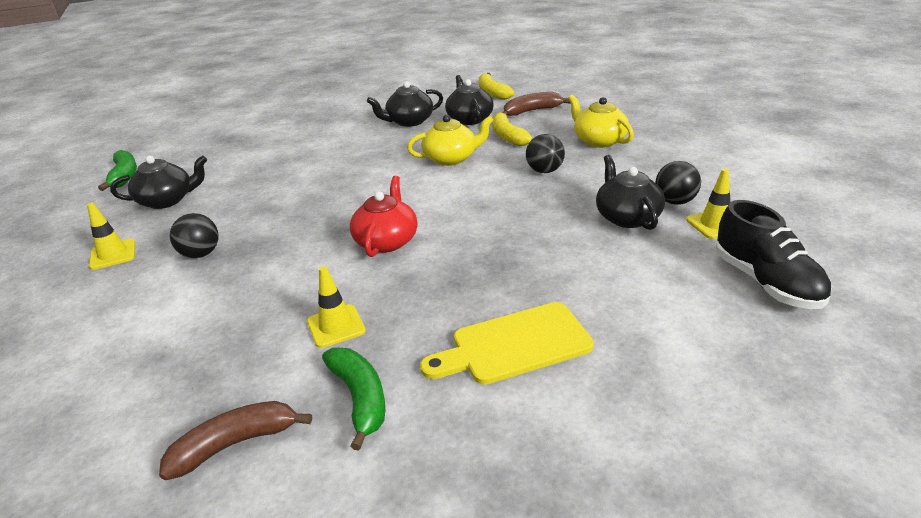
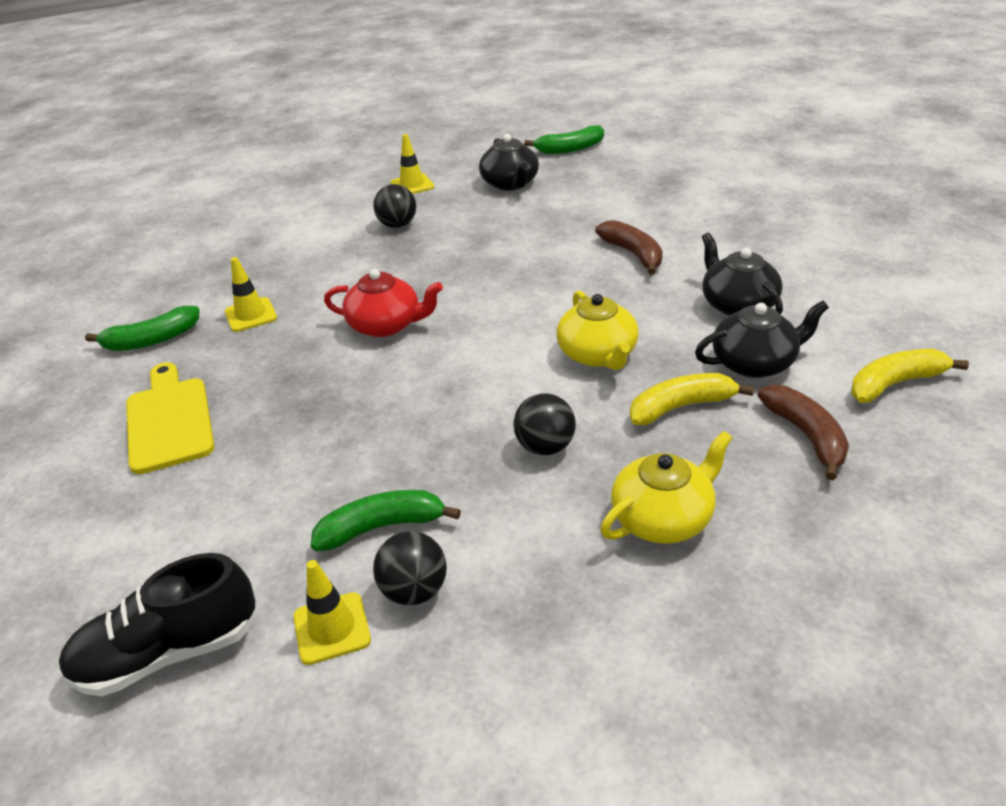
camera: 90 degrees right, 5 degrees up
(235, 444) = (140, 294): brown banana -> brown banana (633, 254)
(627, 217) = (381, 527): black teapot -> green banana

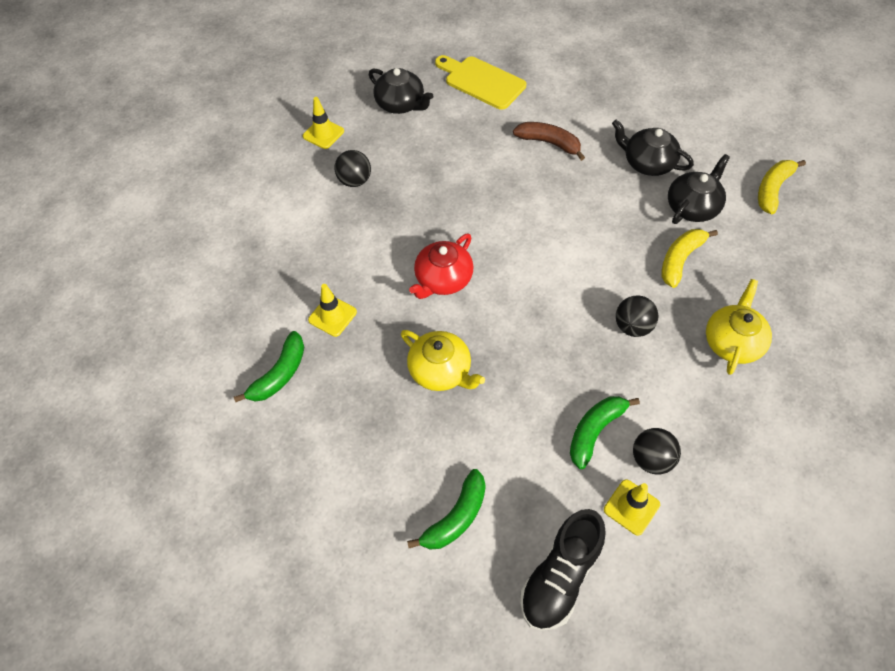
camera: 35 degrees left, 20 degrees up
(169, 420) = (376, 431): yellow cutting board -> yellow cutting board (481, 81)
(386, 325) = (443, 279): red teapot -> red teapot turned 150 degrees clockwise
(570, 149) = (412, 49): green banana -> green banana (456, 517)
(598, 354) = (601, 241): yellow teapot -> yellow teapot (441, 371)
(806, 436) = (757, 249): brown banana -> none

